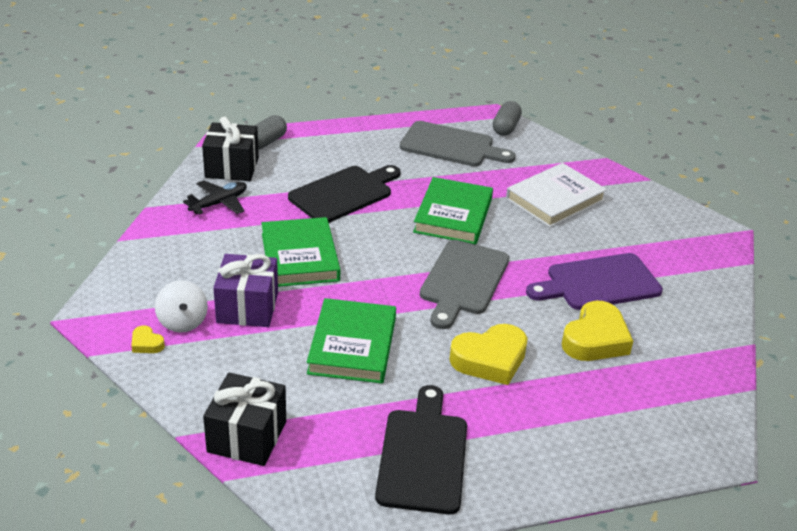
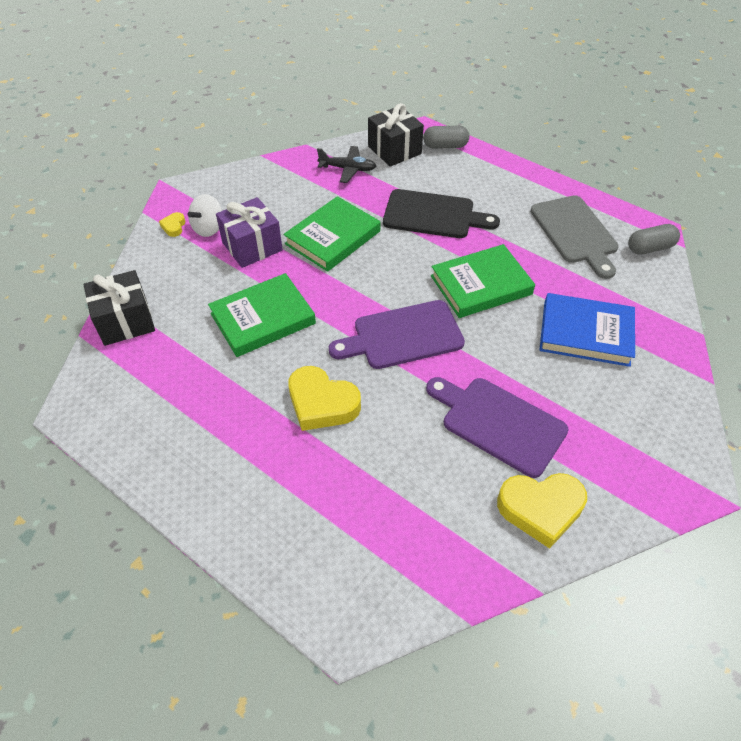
camera: 55 degrees right, 15 degrees up
(423, 455) = (178, 422): black cutting board -> none
(463, 280) = (403, 336): grey cutting board -> purple cutting board
(555, 199) = (585, 333): white book -> blue book
(595, 339) = (417, 459): yellow heart -> yellow heart (540, 509)

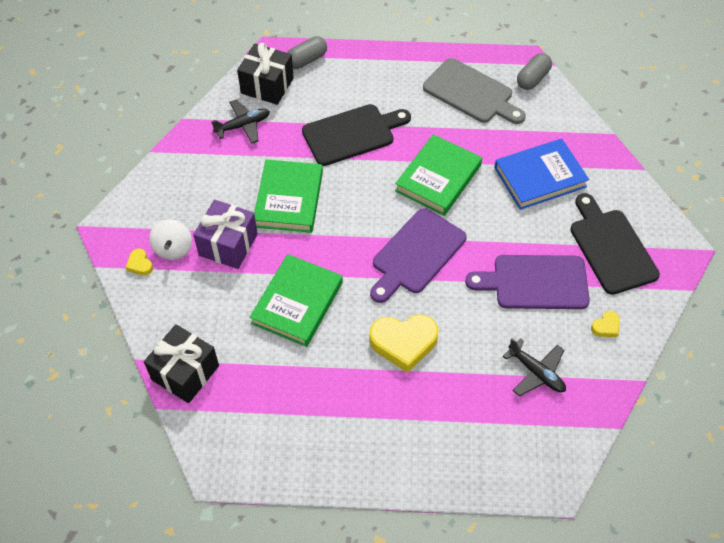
camera: 35 degrees left, 5 degrees up
(426, 507) = (536, 372): none -> black plane
(540, 509) = (606, 326): yellow heart -> yellow heart, size x0.46
(611, 436) = (611, 247): none -> black cutting board

